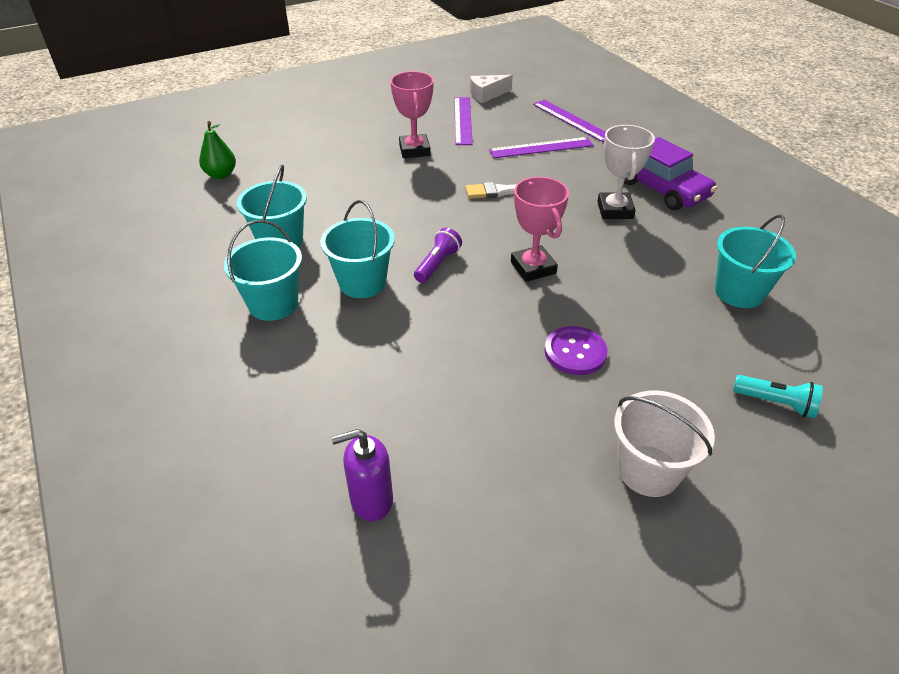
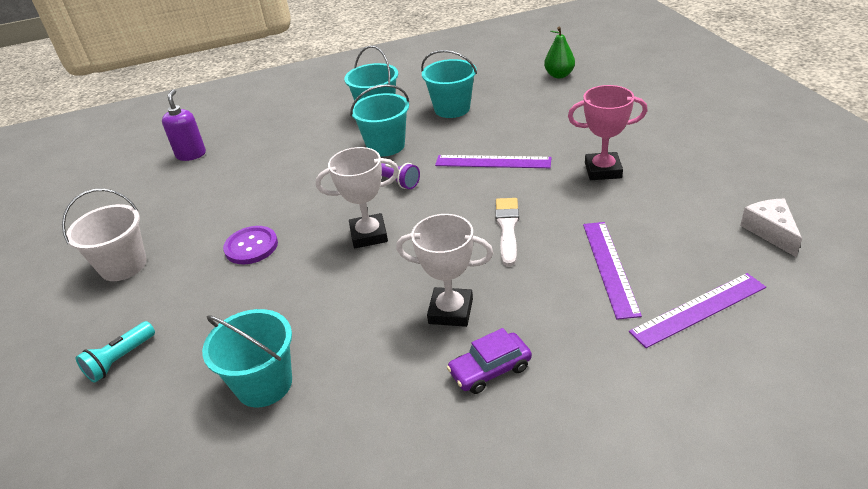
camera: 105 degrees right, 5 degrees down
(462, 120) = (683, 206): purple ruler -> purple ruler (493, 162)
(533, 268) = (369, 235): pink trophy -> white trophy
(662, 189) = (490, 370): purple car -> purple car, size x0.59

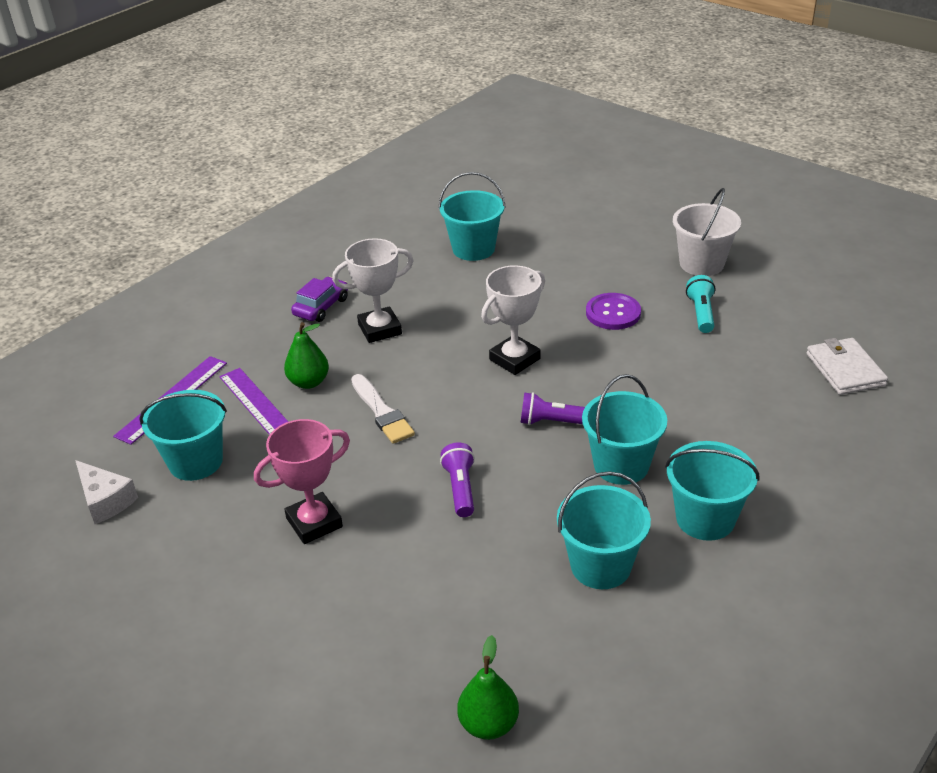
camera: 145 degrees right, 0 degrees up
(120, 360) = (594, 225): turquoise flashlight -> turquoise flashlight (701, 313)
(191, 154) = (845, 369): purple soap dispenser -> white wallet
(493, 162) = (460, 488): purple ruler -> purple flashlight
(553, 277) = (309, 382): none -> green pear
(684, 238) = (196, 462): none -> turquoise bucket

